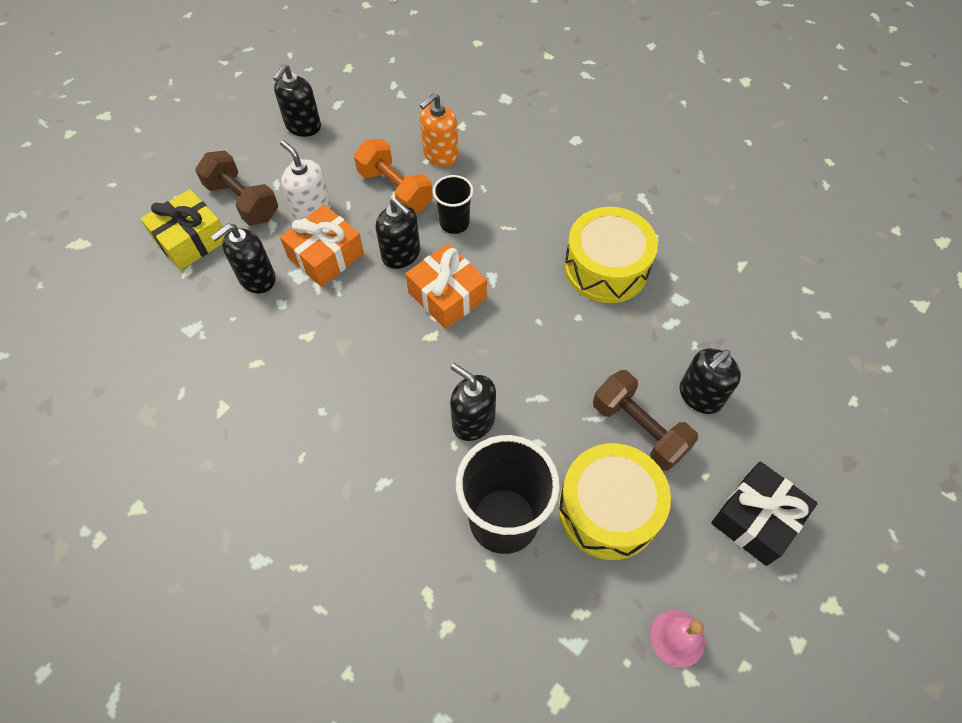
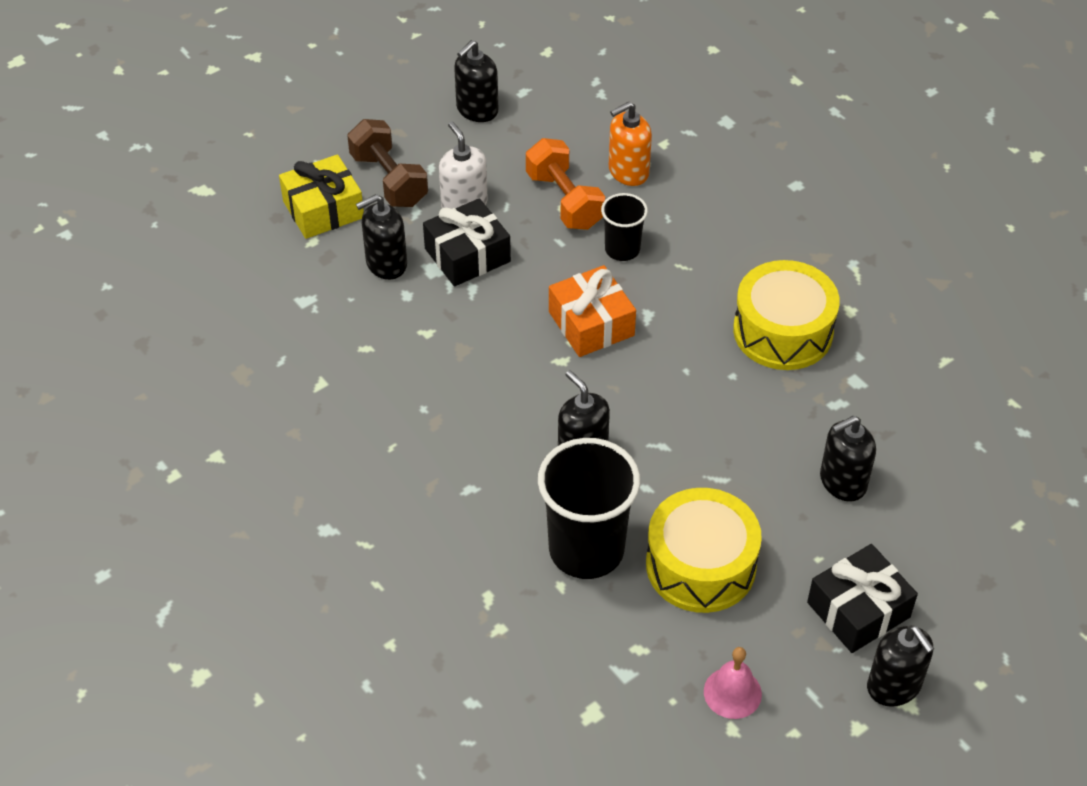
camera: 15 degrees right, 10 degrees down
(326, 255) = (467, 255): orange gift -> black gift
(401, 254) = (552, 271): black soap dispenser -> black soap dispenser (894, 686)
(639, 429) = (761, 499): brown dumbbell -> none

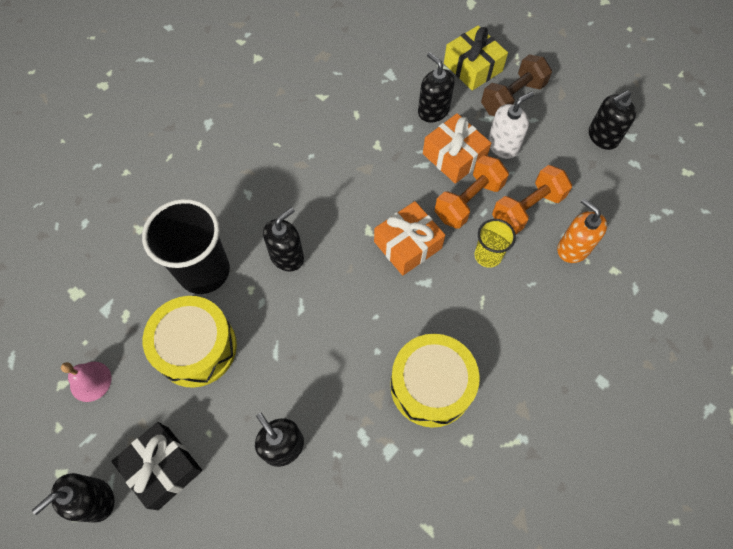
camera: 80 degrees right, 15 degrees up
(467, 255) = (454, 156): black gift -> orange gift
(477, 110) = (602, 137): black soap dispenser -> black soap dispenser turned 60 degrees counterclockwise
(540, 253) = (468, 201): none -> orange dumbbell
(622, 249) = (488, 255): black cup -> yellow cup

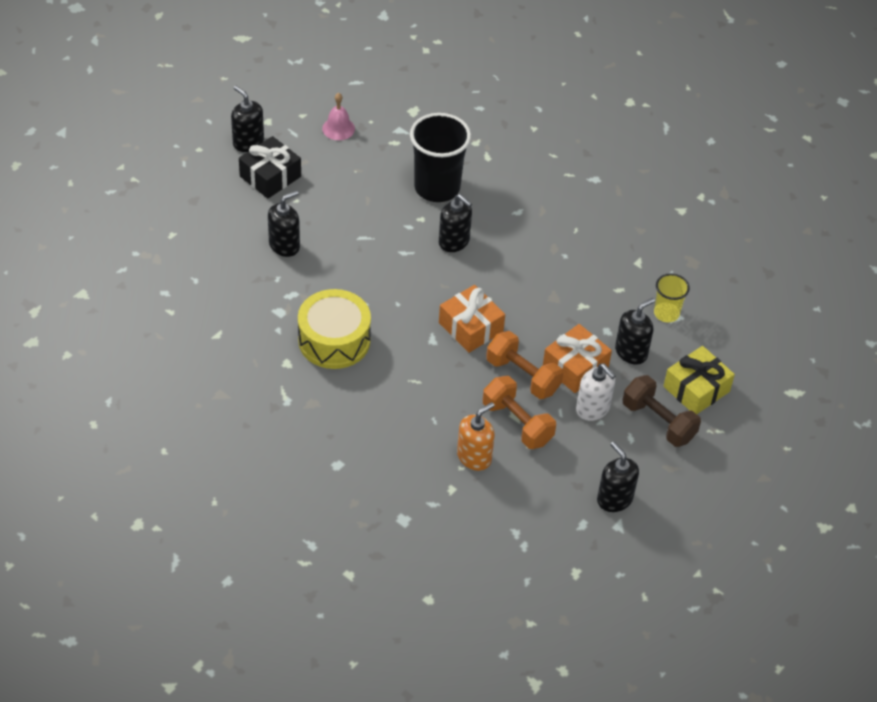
camera: 85 degrees right, 15 degrees down
(196, 348) = (367, 188): yellow drum -> none
(488, 255) = (462, 388): yellow cup -> yellow cup (666, 313)

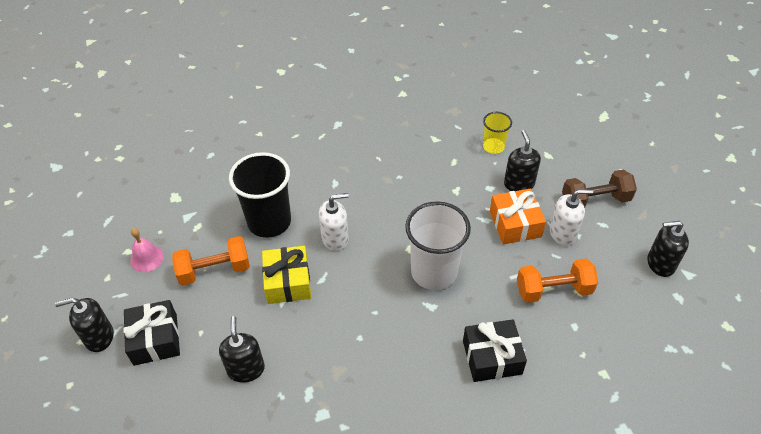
camera: 55 degrees left, 0 degrees up
(334, 340) = (385, 384): yellow drum -> none
(411, 402) = (492, 357): none -> black gift
(454, 241) = (335, 238): black soap dispenser -> white soap dispenser
(471, 327) = (434, 272): orange gift -> white cup
(474, 457) = (576, 338): orange soap dispenser -> none
(523, 376) = (505, 262): orange dumbbell -> orange dumbbell (214, 270)
(696, 389) = (574, 164): yellow gift -> yellow gift (288, 282)

